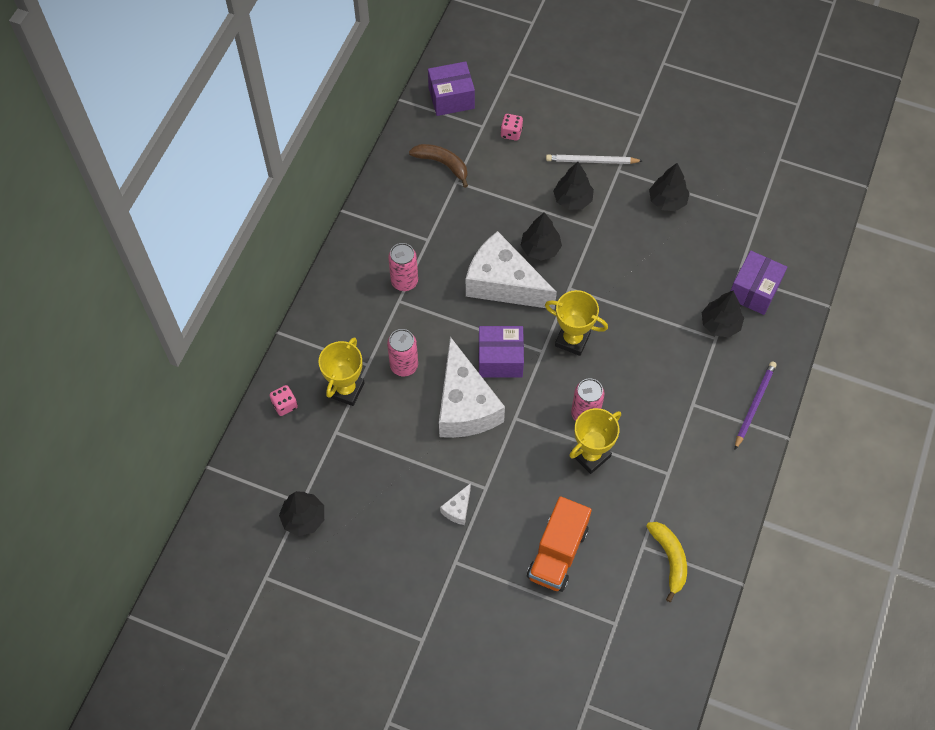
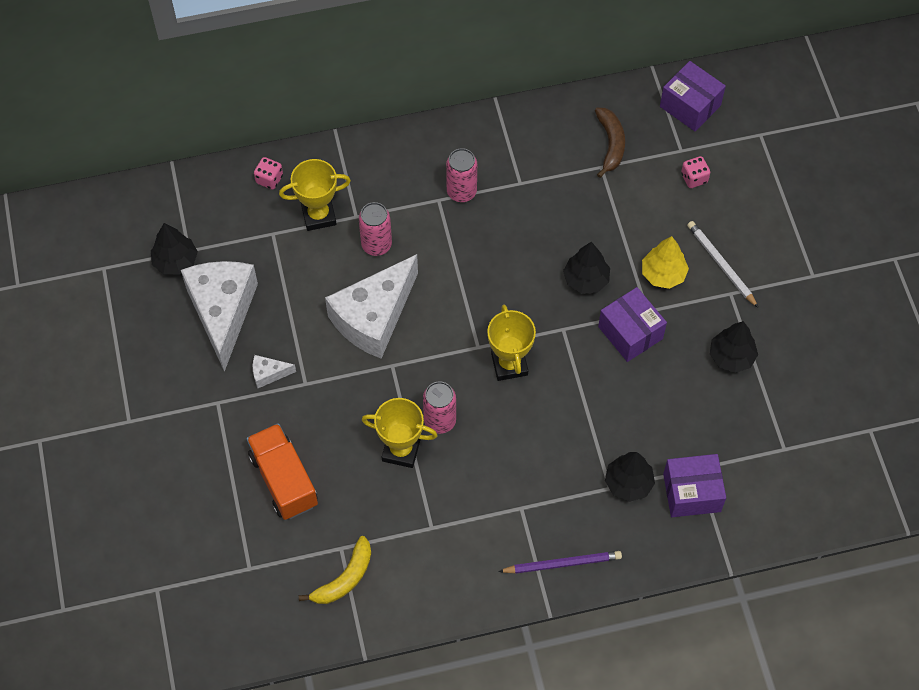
camera: 55 degrees right, 0 degrees up
(500, 359) = (442, 317): purple box -> purple box (630, 332)
(503, 284) = (523, 272): white cheese -> white cheese (222, 312)
(557, 553) = (284, 480): orange truck -> orange truck turned 75 degrees clockwise
(572, 199) = (663, 274): black tree -> yellow tree

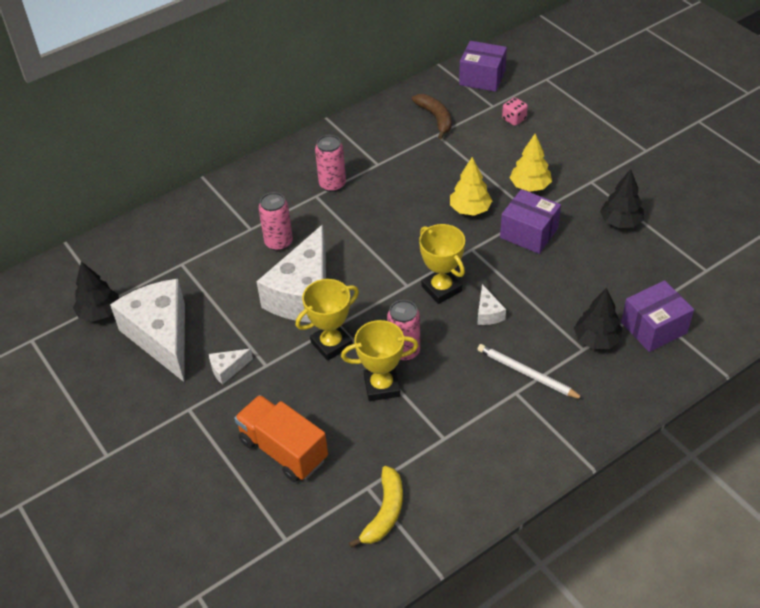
camera: 20 degrees left, 15 degrees down
(269, 179) = (160, 227): pink dice -> none
(319, 215) = (217, 238): yellow trophy -> yellow trophy (331, 344)
(540, 411) = (488, 313): none -> white cheese
(562, 563) = (579, 423): purple pencil -> none
(586, 279) = (470, 209): black tree -> yellow tree
(721, 264) = (571, 166): white pencil -> white pencil (527, 374)

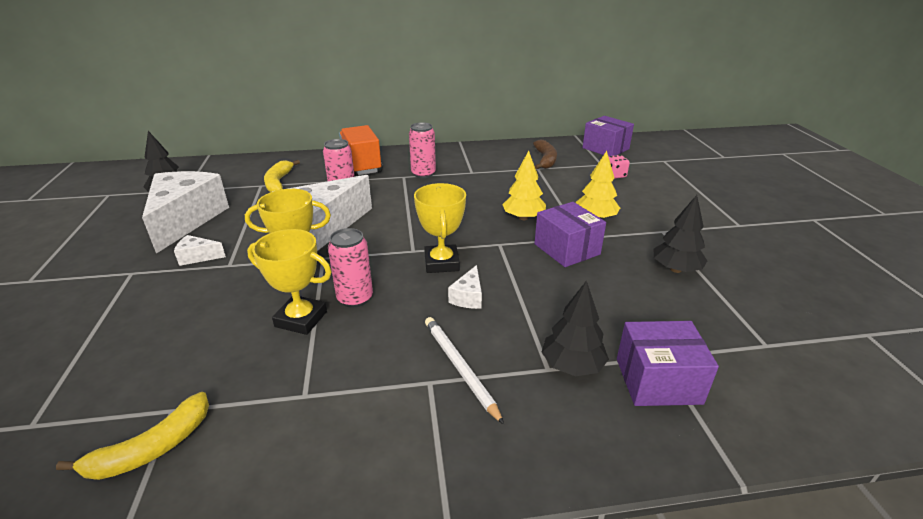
camera: 25 degrees right, 15 degrees down
(196, 252) = (279, 182): none -> yellow banana
(283, 450) = (150, 336): orange truck -> orange truck (361, 165)

